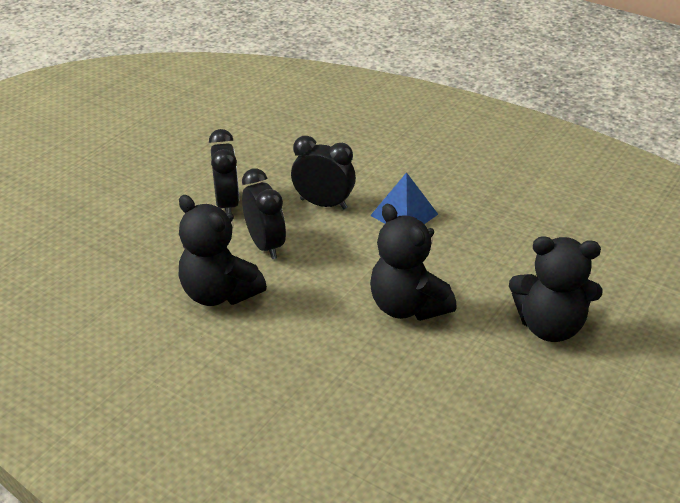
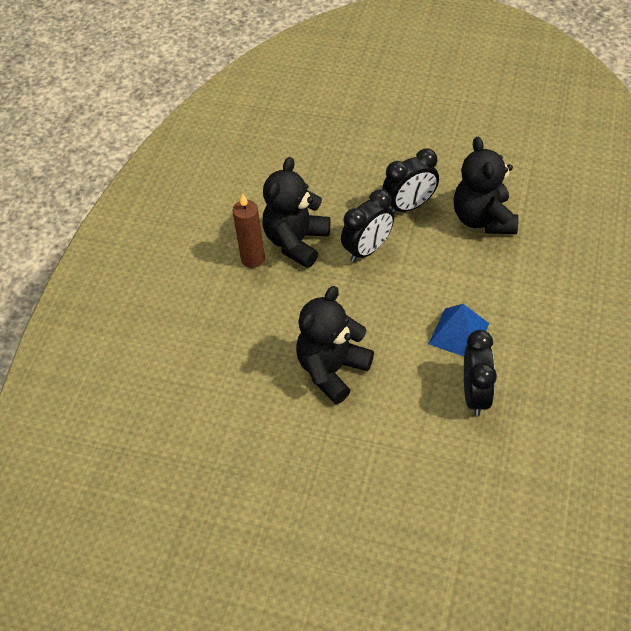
camera: 75 degrees right, 15 degrees up
(221, 333) = (253, 259): none -> brown candle
(323, 204) = (444, 270): black clock -> black clock (475, 394)
(550, 326) = (350, 484): black teddy bear -> black teddy bear (483, 219)

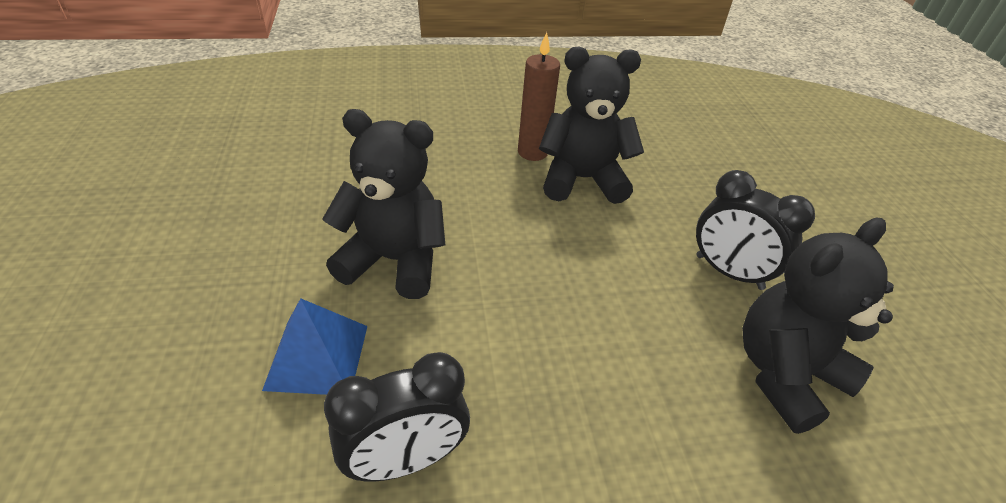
camera: 60 degrees right, 10 degrees down
(367, 249) = (617, 246): black clock -> none
(459, 333) = (526, 400): blue pyramid -> blue pyramid (317, 357)

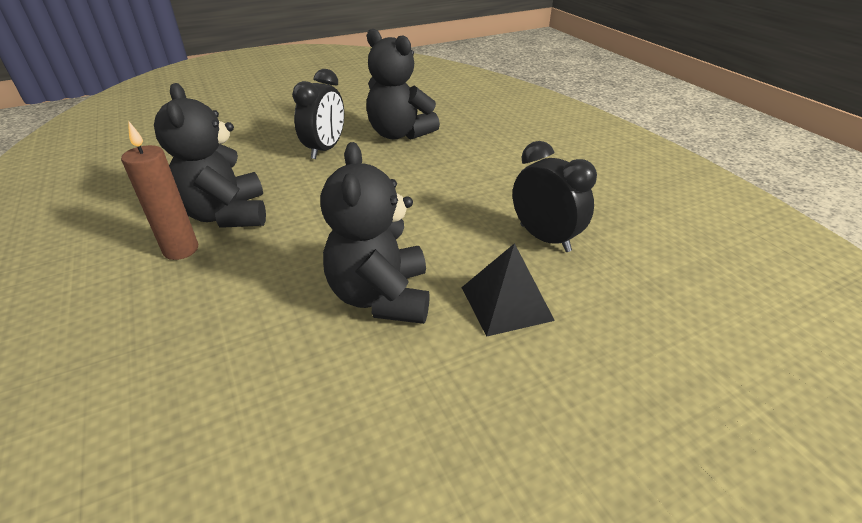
camera: 105 degrees left, 5 degrees down
(317, 357) = (506, 303): blue pyramid -> black pyramid

